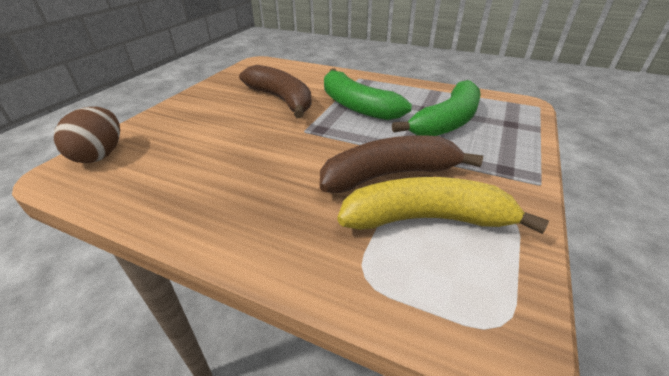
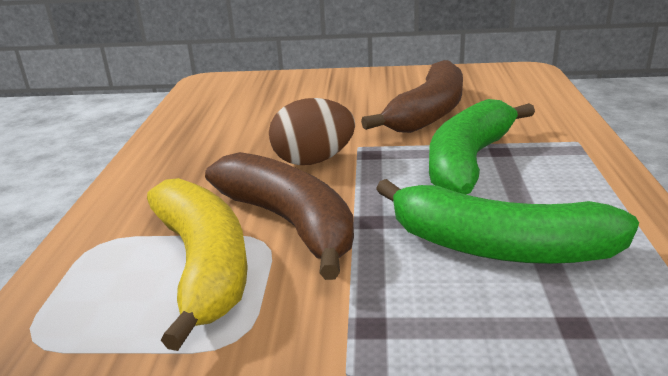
camera: 70 degrees right, 10 degrees down
(100, 155) = (241, 82): brown egg -> brown egg (313, 161)

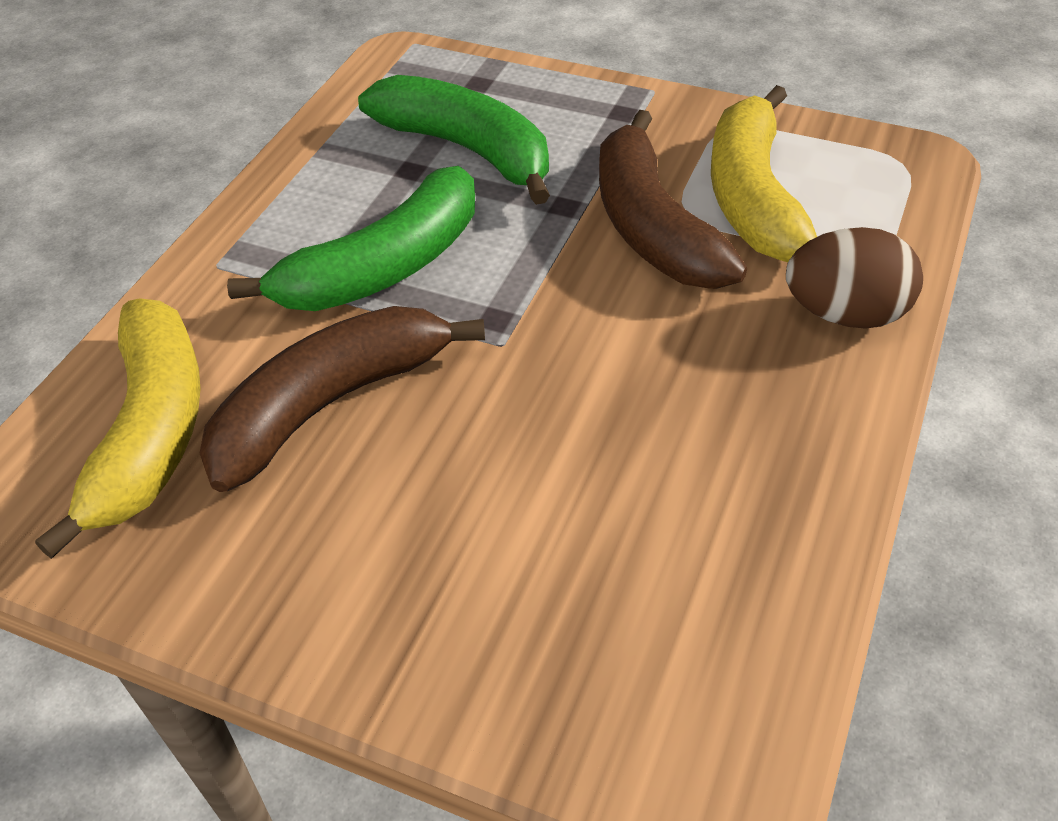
camera: 160 degrees left, 20 degrees up
(313, 161) = (582, 329): brown egg -> brown egg (845, 314)
(501, 93) = (151, 431): none -> yellow banana

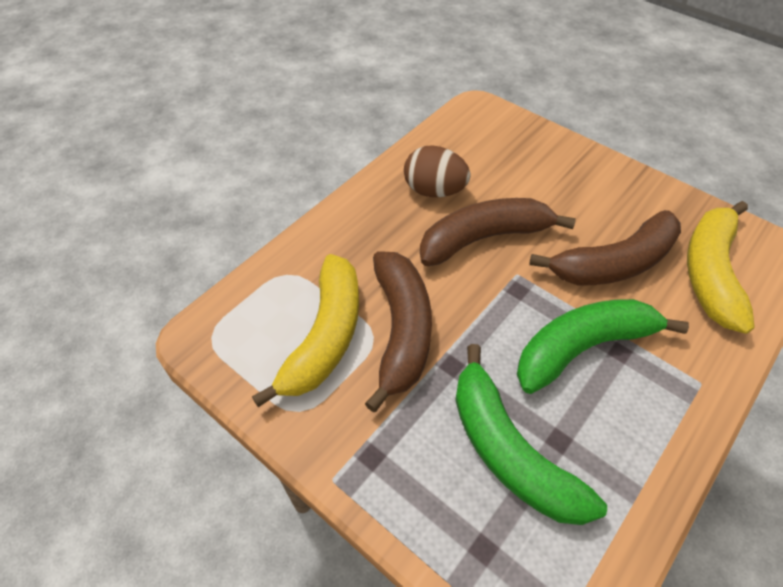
camera: 165 degrees left, 5 degrees up
(578, 391) = (484, 238): none -> brown banana
(845, 314) = (329, 243): brown egg -> brown egg (434, 191)

